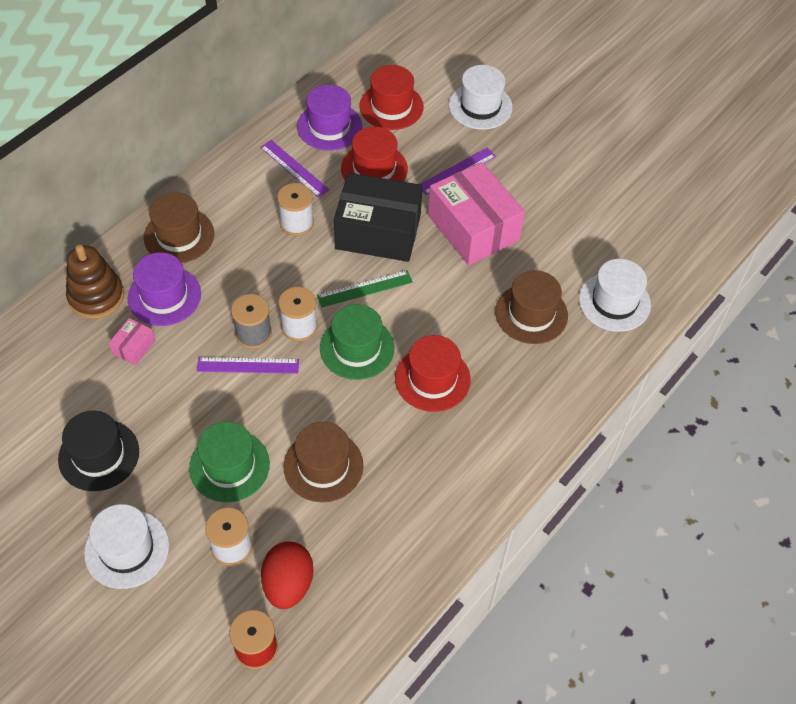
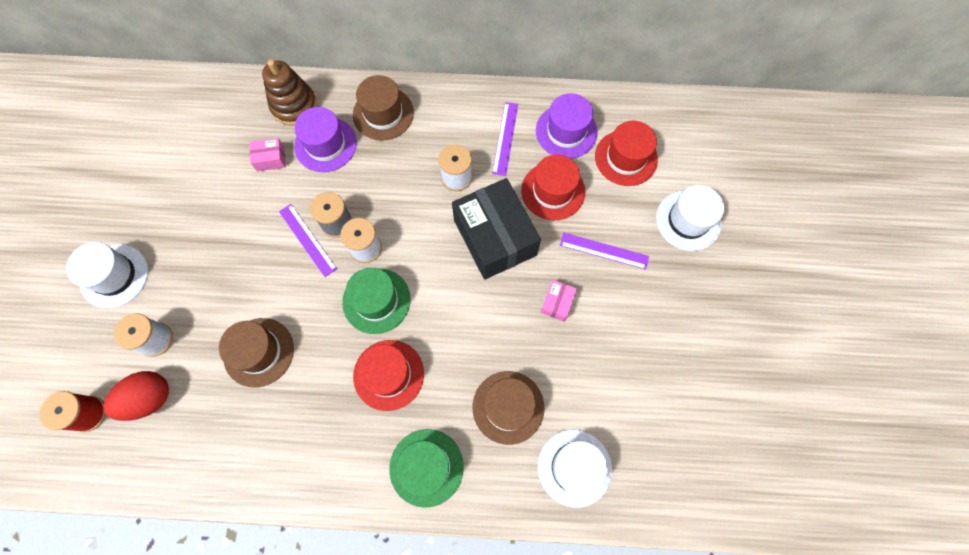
camera: 55 degrees right, 15 degrees up
(99, 455) = (173, 204): black hat -> none
(229, 466) = (217, 290): green hat -> green hat (426, 467)
(364, 289) = (434, 267): green ruler -> none
(473, 228) = (557, 303): pink box -> pink box, size x0.42

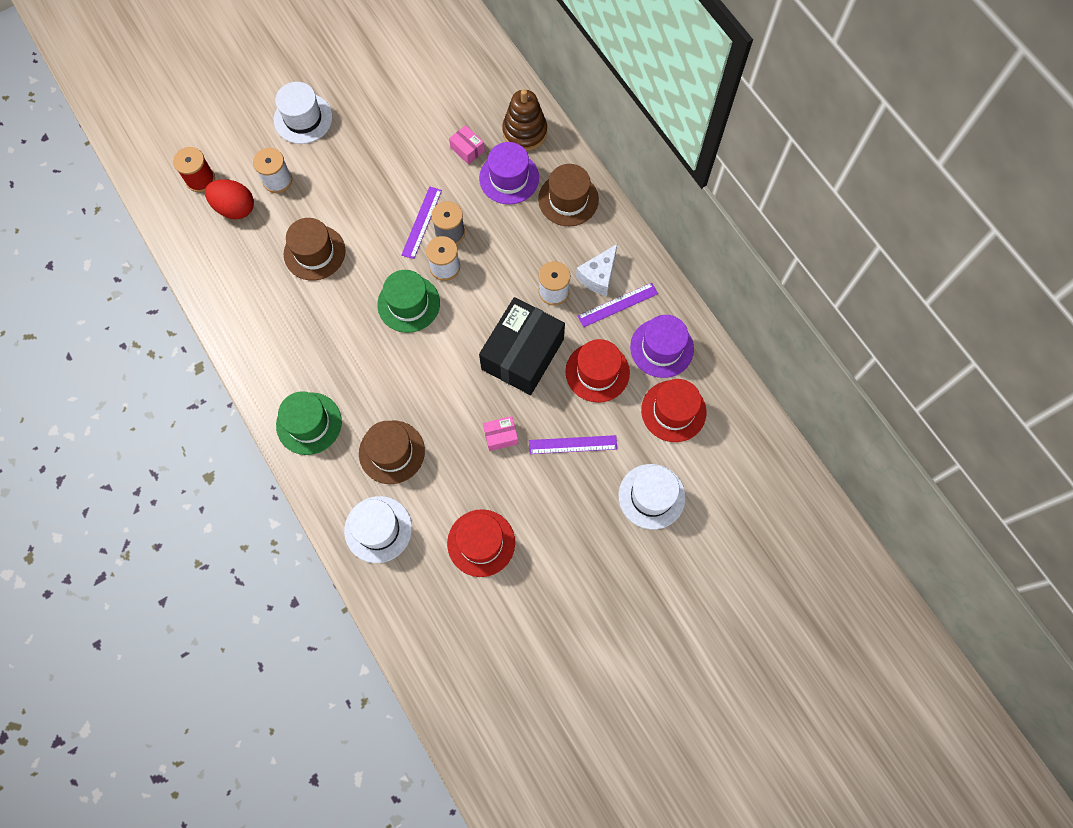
camera: 55 degrees right, 0 degrees up
(388, 375) = (358, 351): red hat -> red hat (481, 543)
(469, 136) = (598, 276): none -> white cheese
(604, 251) = (572, 444): purple ruler -> purple ruler turned 75 degrees counterclockwise

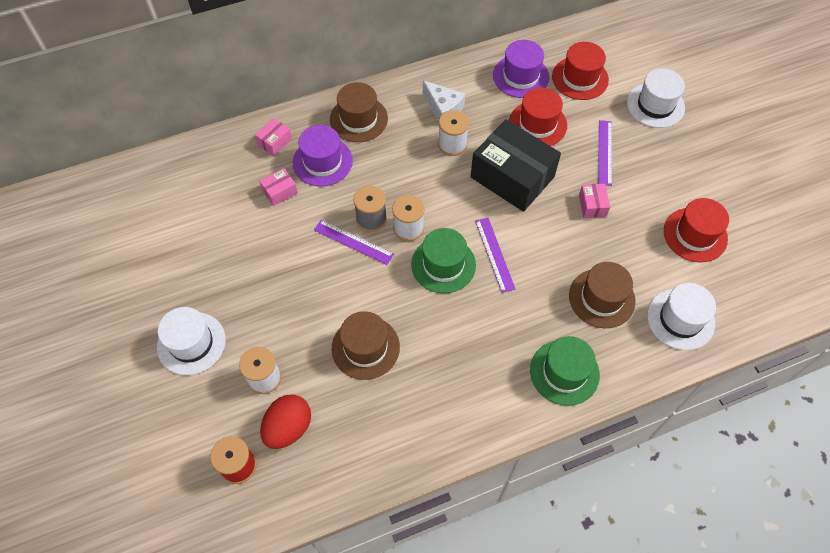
camera: 80 degrees left, 10 degrees down
(524, 132) = (275, 142): brown stacking toy -> pink box
(617, 305) = (474, 99): purple ruler -> purple ruler (494, 254)

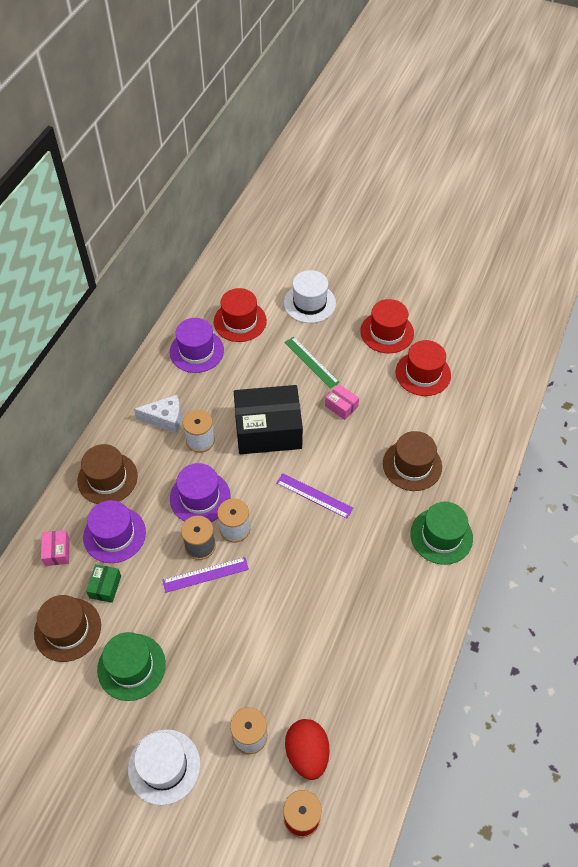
camera: 45 degrees left, 5 degrees down
(280, 191) = (105, 587): pink box -> green box
(365, 347) = (298, 643): brown hat -> brown hat (67, 629)
(408, 185) = (200, 497): none -> purple hat
(443, 264) = (287, 533): green hat -> green hat (131, 667)
(537, 124) = (245, 377): red hat -> red hat (387, 332)
(605, 152) = (311, 362): purple ruler -> green ruler
(680, 319) = (470, 437): white hat -> none

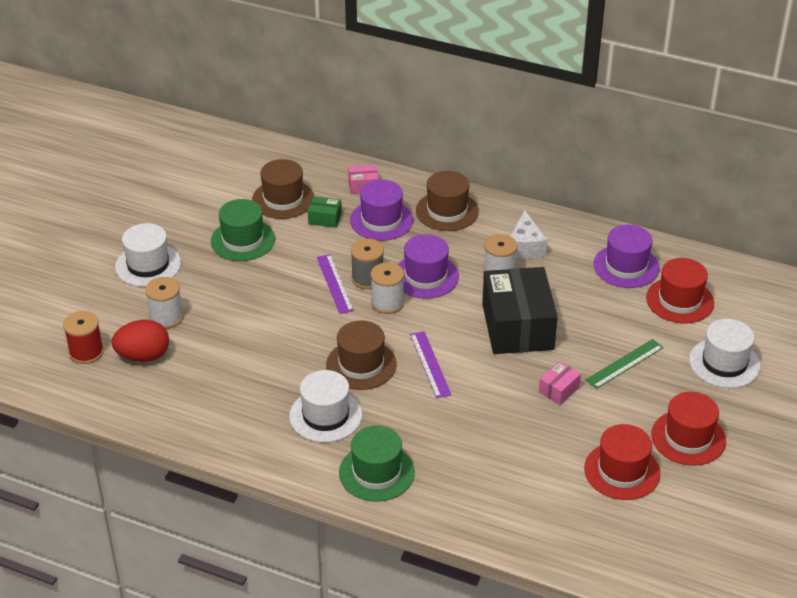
camera: 90 degrees right, 15 degrees down
(314, 495) = (430, 364): purple ruler -> purple ruler turned 45 degrees counterclockwise
(379, 577) = (325, 415): none -> white hat
(412, 465) = (475, 451): brown hat -> brown hat (361, 365)

